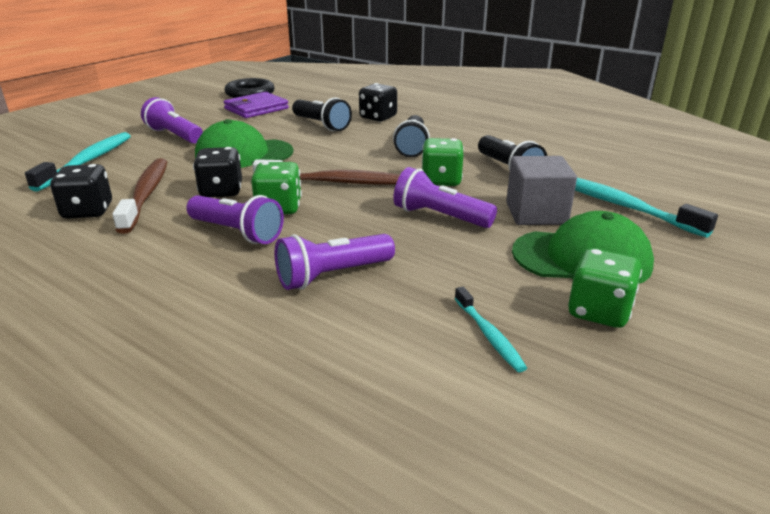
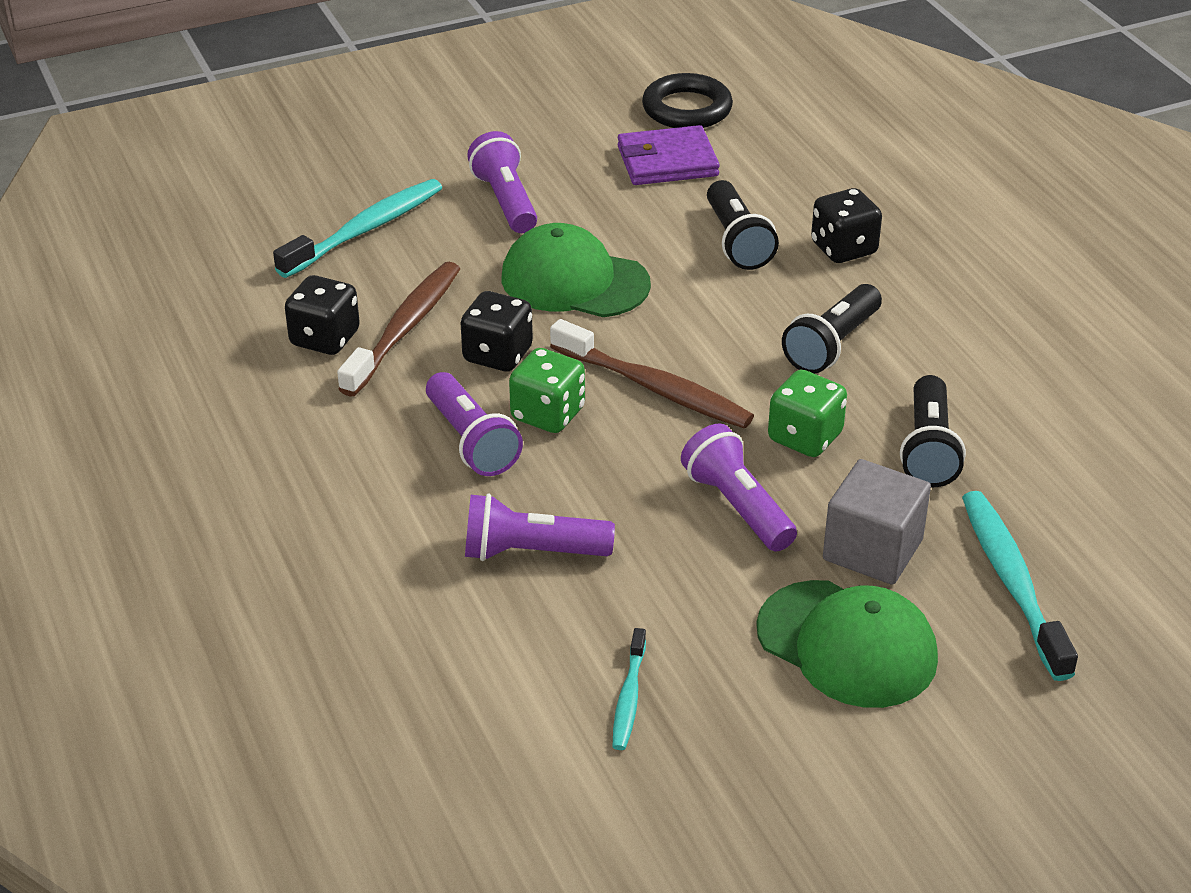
camera: 30 degrees right, 10 degrees up
(598, 311) = (778, 721): green dice -> none

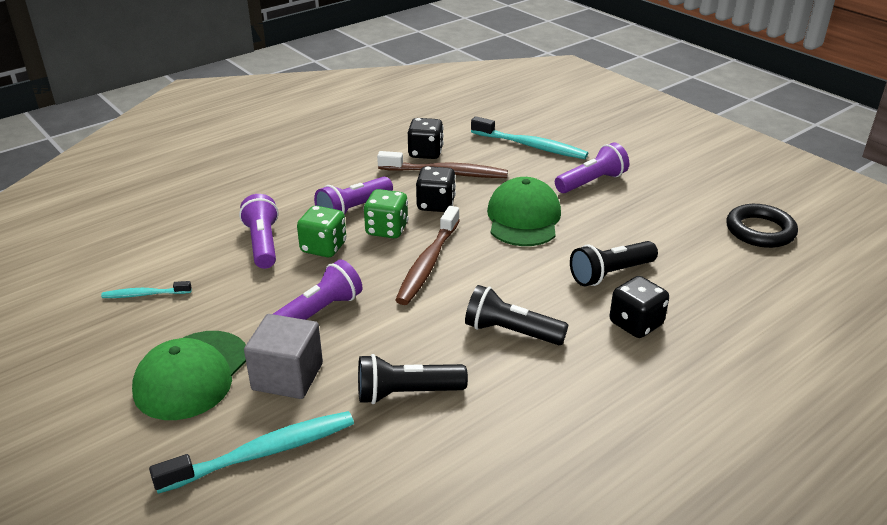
camera: 75 degrees right, 5 degrees down
(667, 161) = (685, 232): purple wallet -> none
(805, 437) = (400, 331): green dice -> green dice (323, 248)

